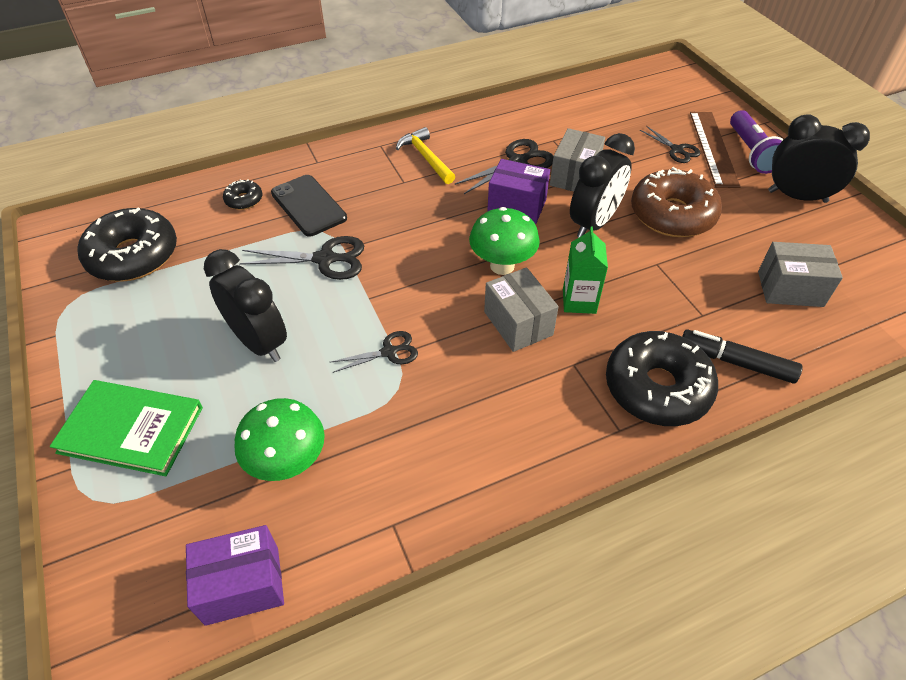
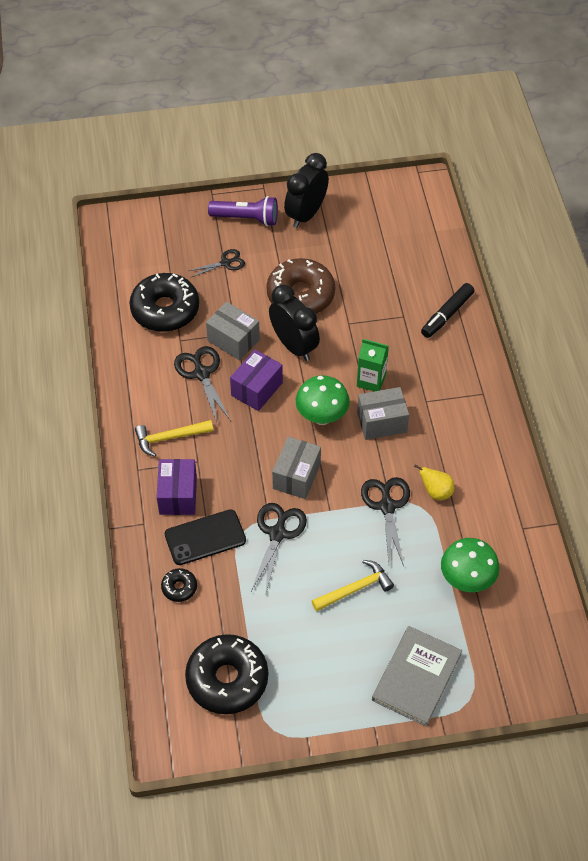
camera: 75 degrees left, 5 degrees up
(131, 430) = (416, 677): green book -> grey book
(242, 585) = (546, 613): purple box -> purple box (178, 495)
(259, 342) = (355, 589): black clock -> yellow hammer
(389, 352) = (387, 506): black scissors -> black scissors, size x1.59
(426, 401) = (436, 492): none -> yellow pear
(657, 388) = (456, 363): black donut -> black donut (165, 310)
(713, 148) = (232, 239): brown ruler -> none
(790, 289) = (394, 260): grey box -> grey box (296, 476)

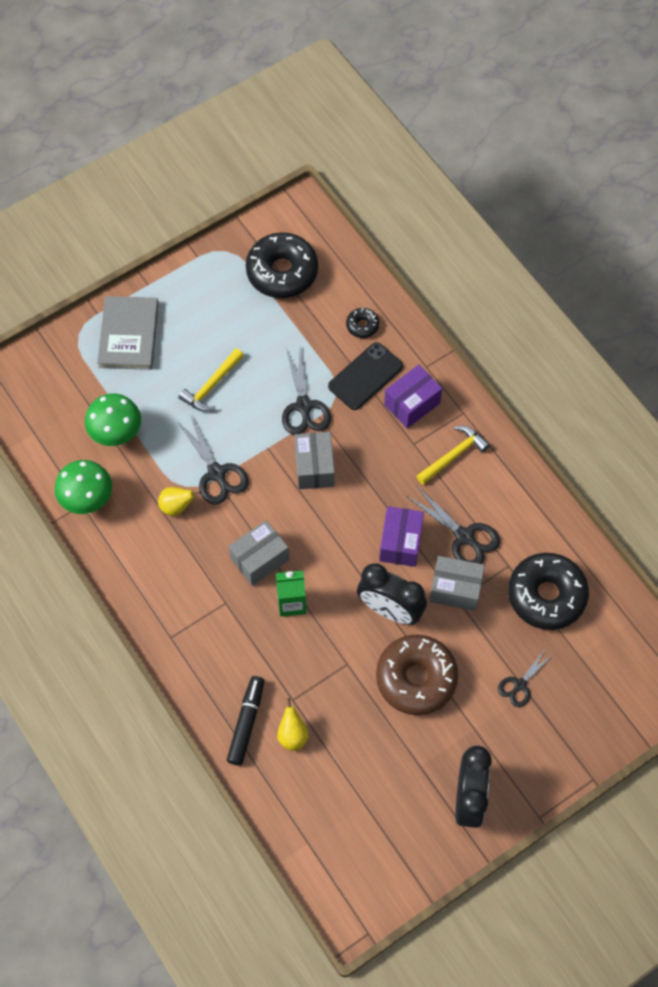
camera: 155 degrees right, 10 degrees up
(178, 495) = (412, 404): purple box -> purple box turned 75 degrees clockwise
(246, 218) = (532, 759): purple flashlight -> none
(322, 417) = (321, 540): green mushroom -> green mushroom (87, 499)
(415, 295) = (292, 735): none -> yellow pear

